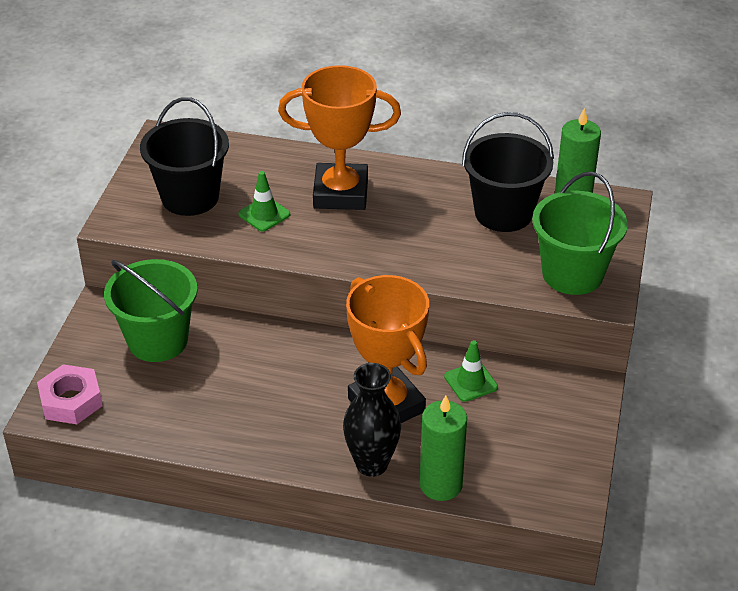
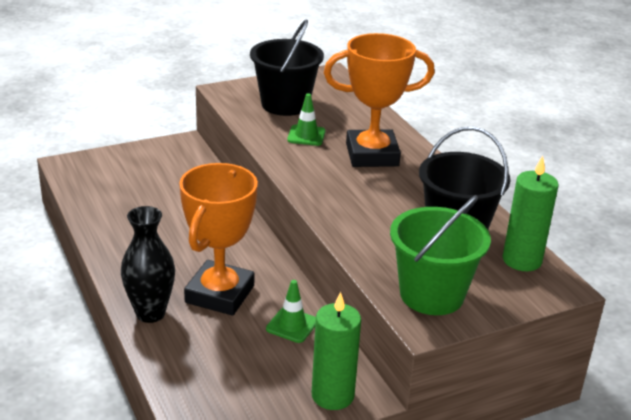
camera: 50 degrees right, 10 degrees down
(71, 401) = (86, 168): pink nut -> none
(158, 340) = (176, 174): green bucket -> none
(340, 193) = (372, 155): orange trophy -> orange trophy turned 60 degrees counterclockwise
(441, 484) = (162, 357): green candle -> green candle (332, 395)

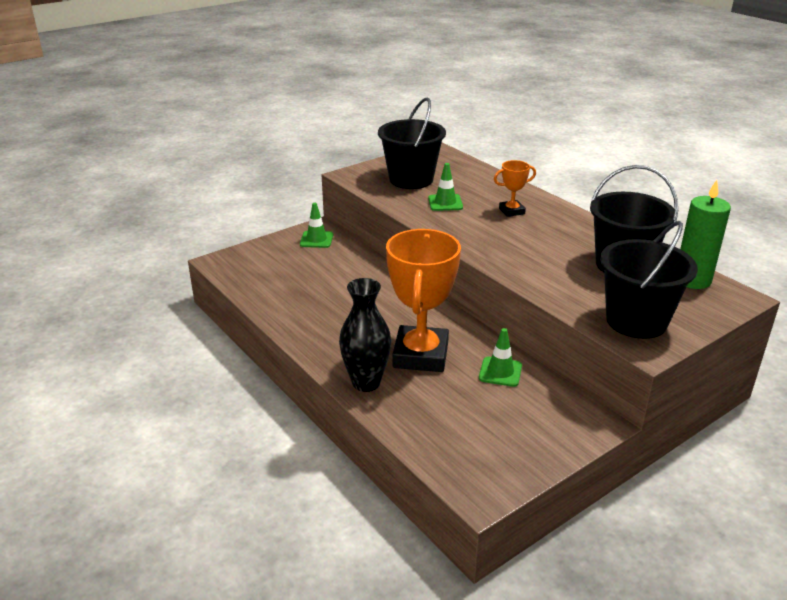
camera: 10 degrees left, 0 degrees up
(176, 155) = (316, 240): none -> green traffic cone
(332, 395) = (570, 428): green candle -> none
(372, 155) = (511, 211): orange trophy -> orange trophy, size x0.46
(432, 295) = (636, 321): green bucket -> black bucket

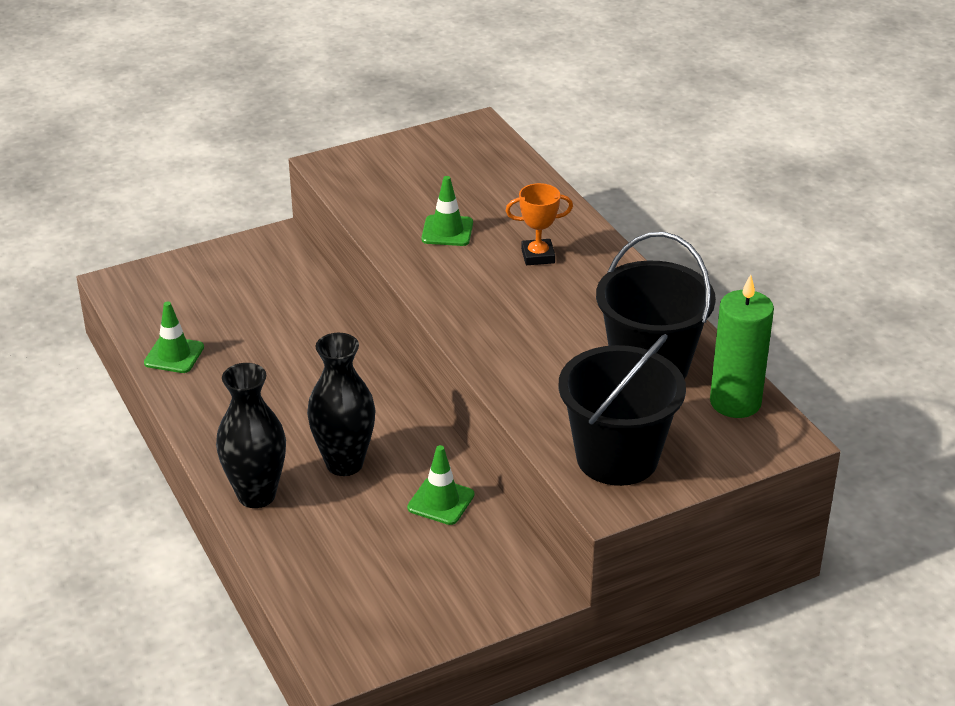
camera: 10 degrees right, 5 degrees up
(316, 240) = (268, 259): green traffic cone -> green traffic cone (174, 355)
(411, 179) = (415, 182): black bucket -> none
(421, 355) = (344, 463): orange trophy -> black vase

